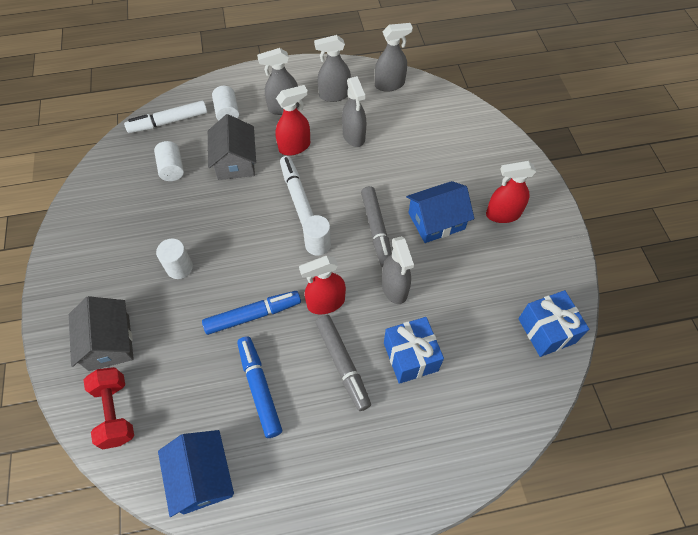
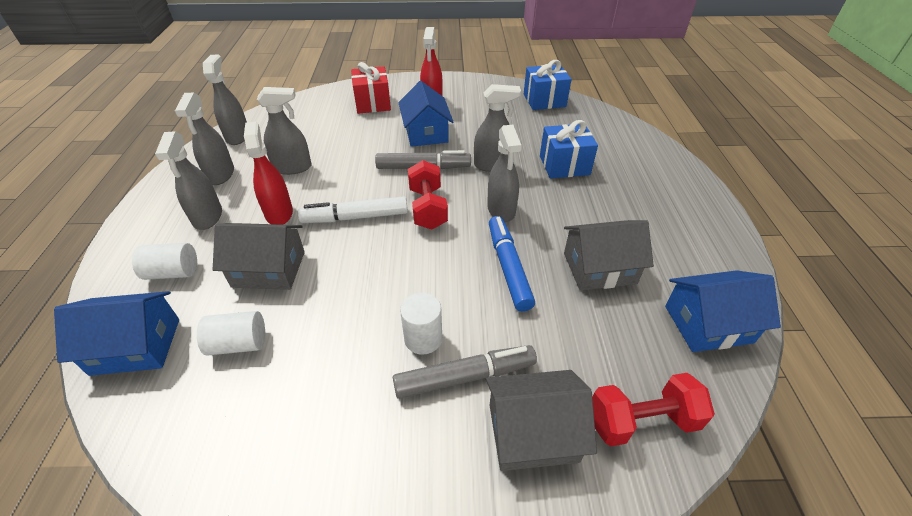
camera: 80 degrees left, 15 degrees down
(169, 122) = (136, 346): white marker -> blue house
(259, 388) = (599, 268): blue marker -> grey house
(318, 244) = (428, 208): white cylinder -> red dumbbell
(325, 303) = (501, 210): red spray bottle -> grey spray bottle
(342, 364) = (570, 206): grey marker -> grey marker (464, 377)
(478, 163) = (372, 103): none -> red gift

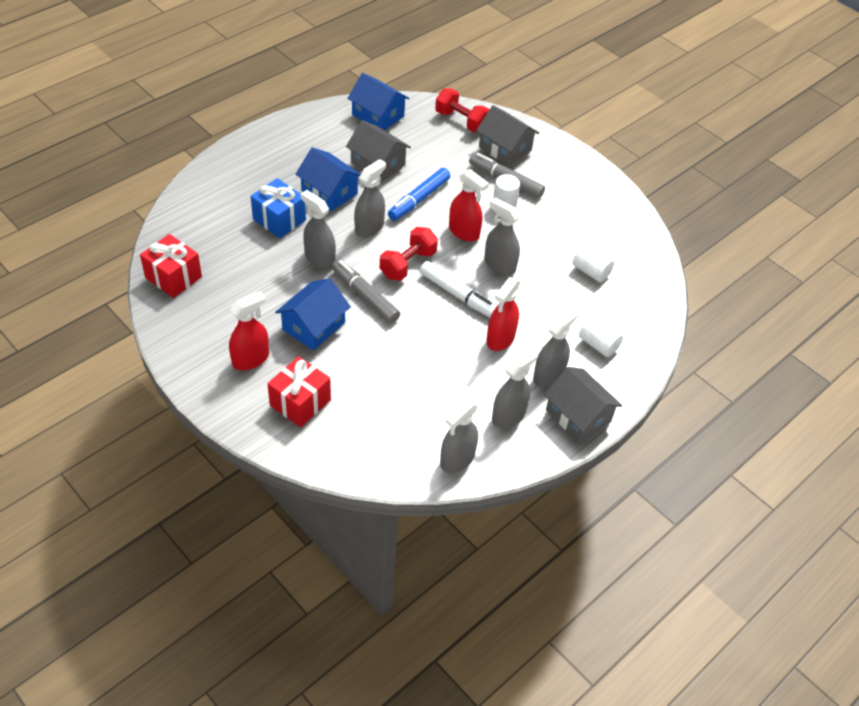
camera: 135 degrees left, 5 degrees up
(136, 346) = (642, 310): blue house -> blue house (329, 192)
(269, 269) = (542, 301): grey house -> grey house (578, 416)
(293, 168) = (451, 376): grey spray bottle -> grey spray bottle (499, 264)
(423, 272) = (464, 232): none -> red spray bottle
(544, 100) = (173, 277): blue gift -> red gift

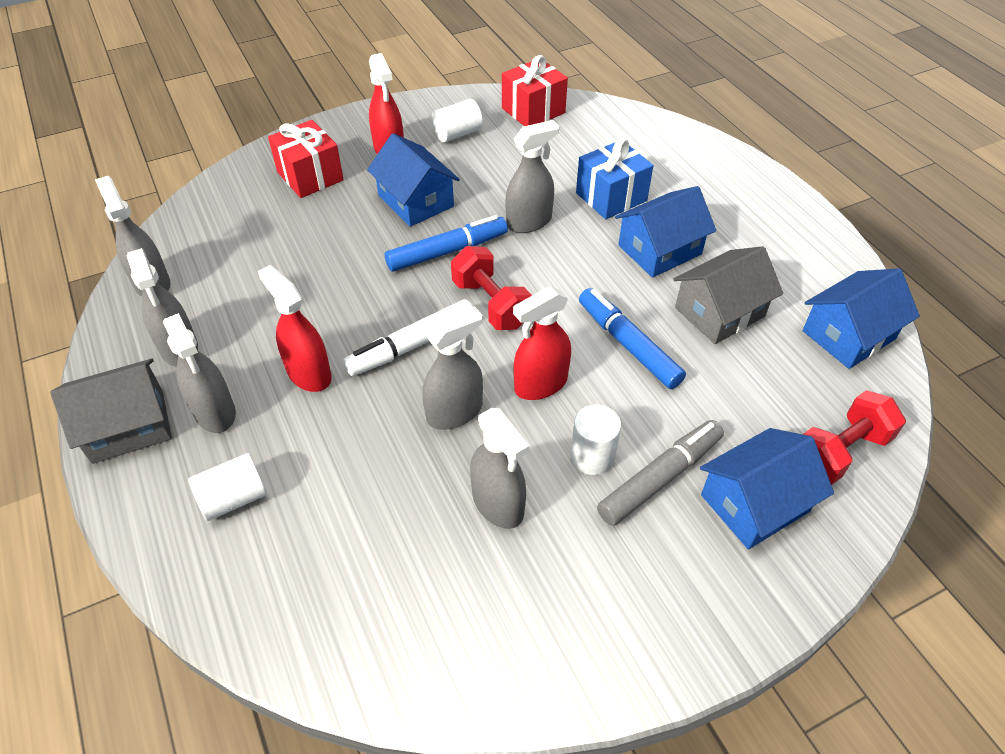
camera: 110 degrees right, 0 degrees up
(365, 296) = (447, 251): grey marker -> blue marker
(369, 227) = (576, 278): grey spray bottle -> grey spray bottle (498, 504)
(505, 149) = (754, 503): grey house -> blue house
(591, 271) = (393, 544): white cylinder -> white cylinder (457, 134)

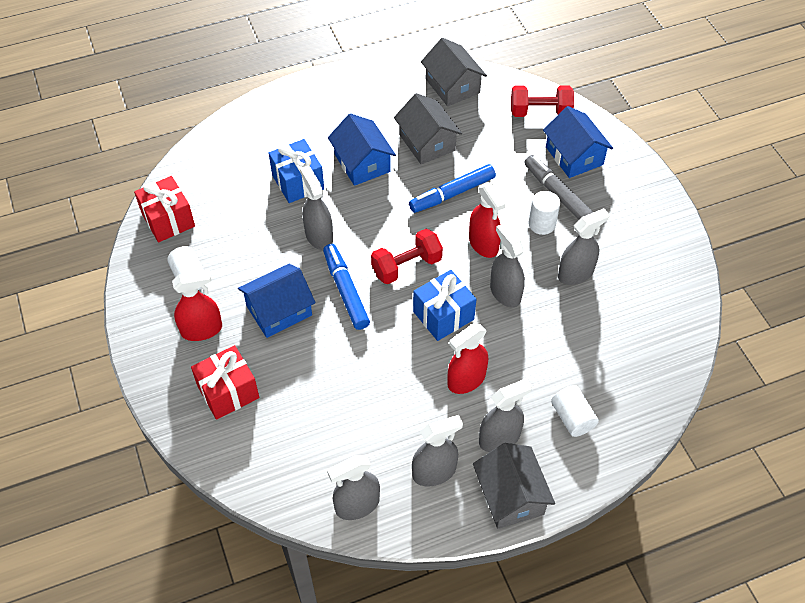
camera: 85 degrees left, 5 degrees up
(412, 345) = (443, 315): white marker -> blue gift
(840, 452) = (540, 112): red dumbbell -> red dumbbell turned 60 degrees counterclockwise
(848, 335) = (452, 86): blue house -> grey house

